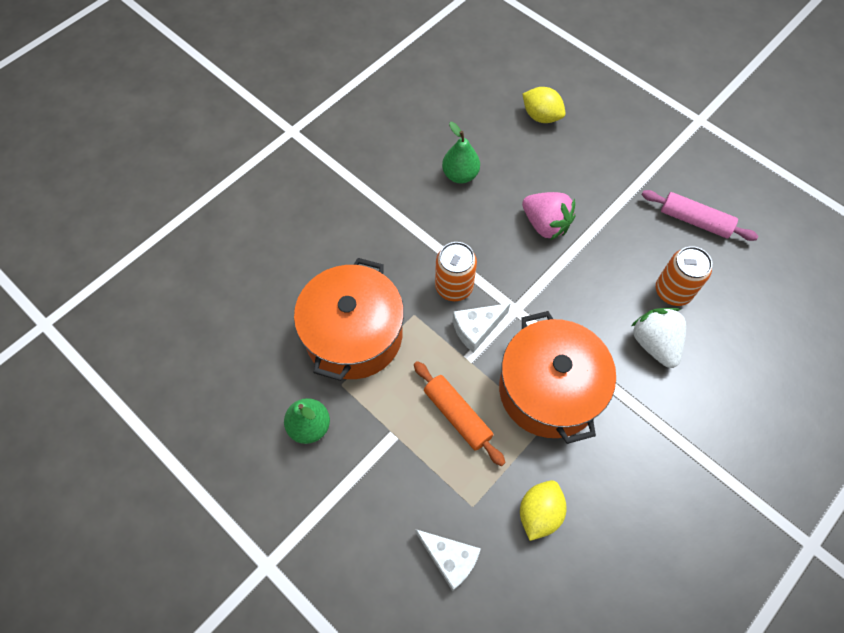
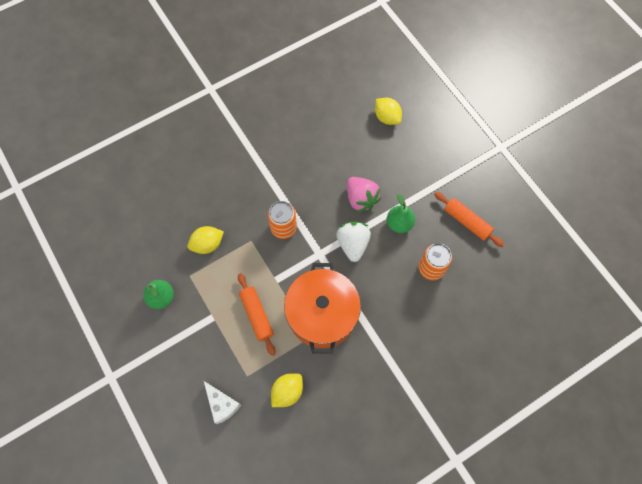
camera: 15 degrees right, 5 degrees up
(353, 335) = (207, 244): orange pot -> yellow lemon
(460, 175) = (314, 148): green pear -> green pear (399, 224)
(476, 329) = (289, 261): white cheese -> none
(654, 343) = (404, 301): white strawberry -> white strawberry (353, 244)
(695, 221) = (466, 222): pink rolling pin -> orange rolling pin

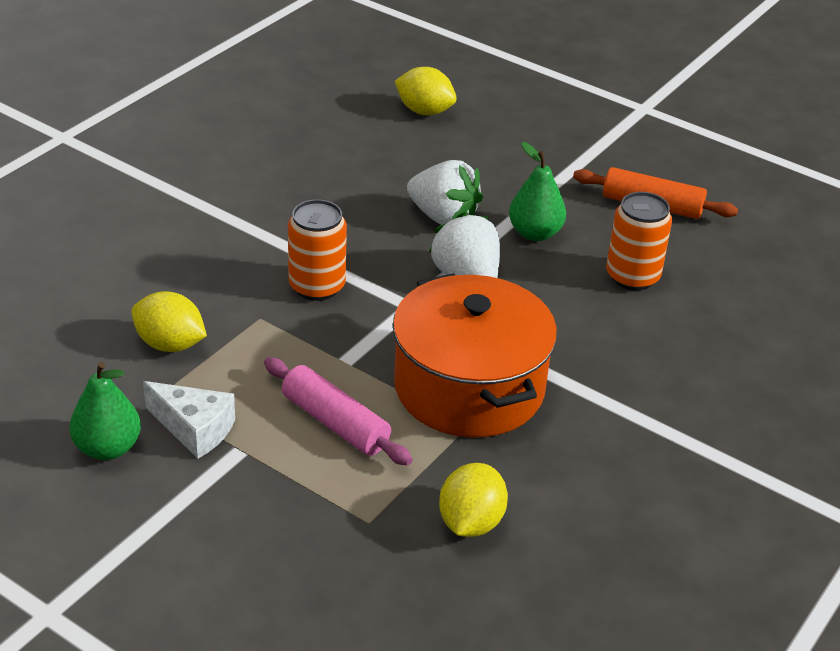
camera: 25 degrees left, 30 degrees down
(207, 244) = (170, 344): yellow lemon -> yellow lemon turned 75 degrees clockwise
(222, 404) = (339, 584): white cheese -> white cheese (194, 429)
(257, 315) = (335, 423): orange rolling pin -> pink rolling pin
(361, 199) = (443, 217): pink strawberry -> white strawberry

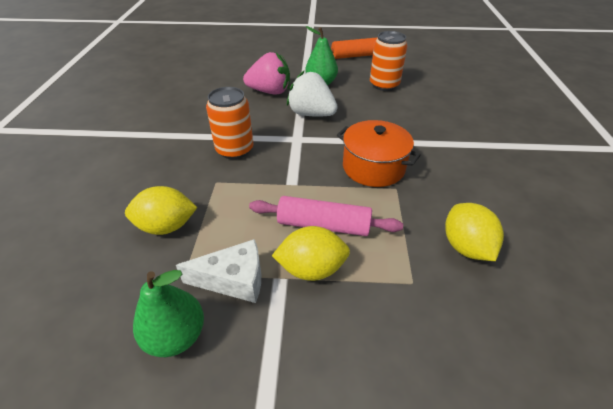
camera: 30 degrees left, 5 degrees up
(424, 111) = (214, 53): yellow lemon -> yellow lemon (311, 269)
(443, 217) = (270, 92): white strawberry -> pink strawberry
(469, 387) = (373, 167): orange pot -> orange pot, size x0.63

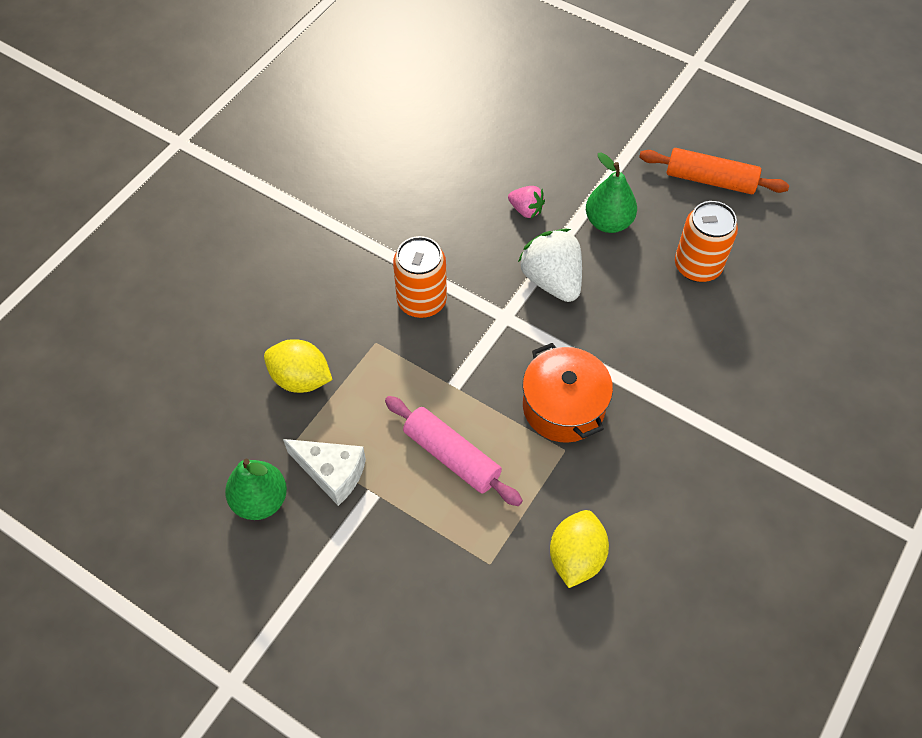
camera: 30 degrees right, 15 degrees up
(270, 92) = (526, 210): pink strawberry -> pink strawberry, size x0.54
(311, 269) = (407, 499): yellow lemon -> none

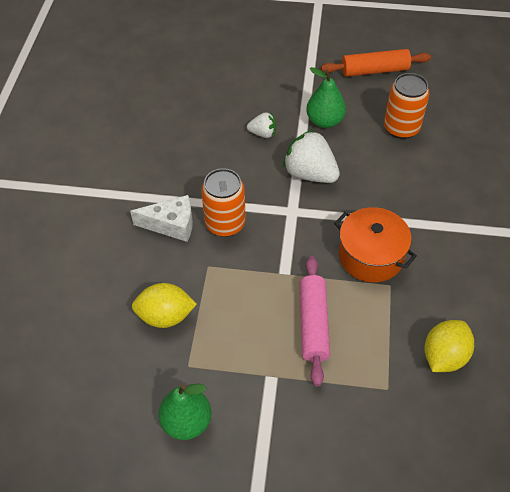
camera: 25 degrees left, 5 degrees down
(332, 473) = (231, 376): white cheese -> white cheese (171, 225)
(452, 456) = (313, 324): pink rolling pin -> pink rolling pin turned 75 degrees clockwise
(526, 210) = (263, 133): pink strawberry -> white strawberry
(576, 557) = (444, 356): yellow lemon -> yellow lemon turned 45 degrees clockwise

